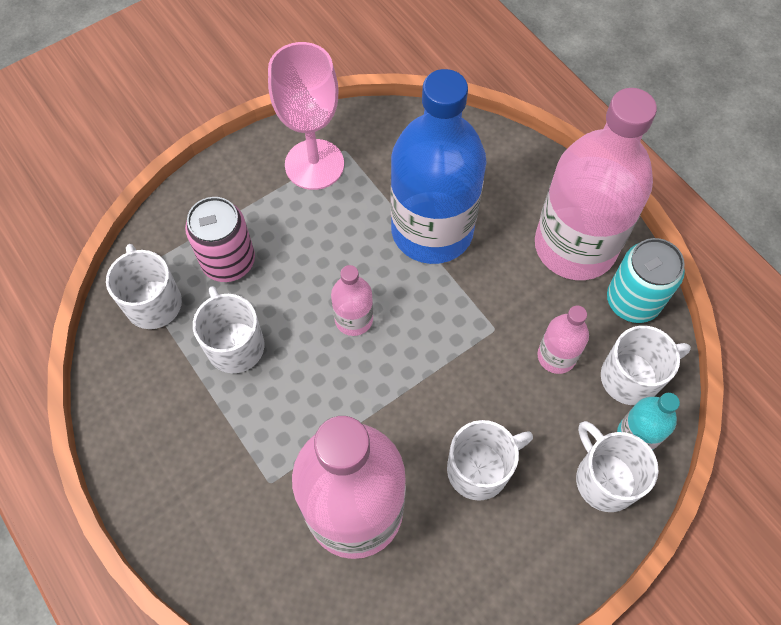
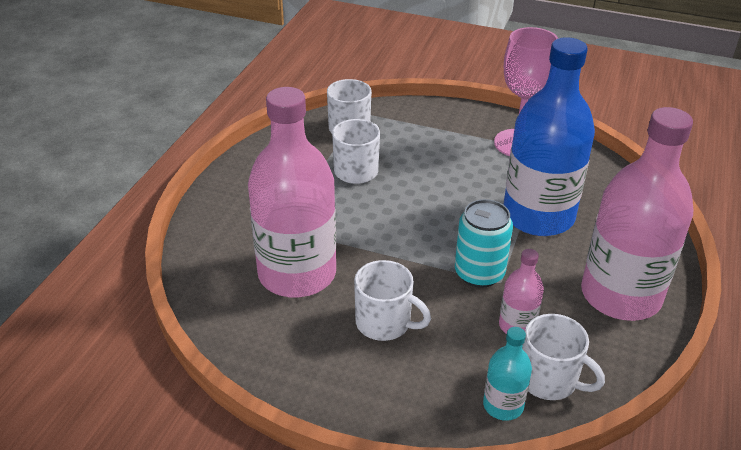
camera: 55 degrees right, 25 degrees down
(228, 261) = (409, 142): pink can -> none
(354, 319) = (430, 211): pink bottle -> none
(604, 479) = (446, 401): white mug -> none
(632, 301) = (616, 351): turquoise can -> turquoise can (479, 273)

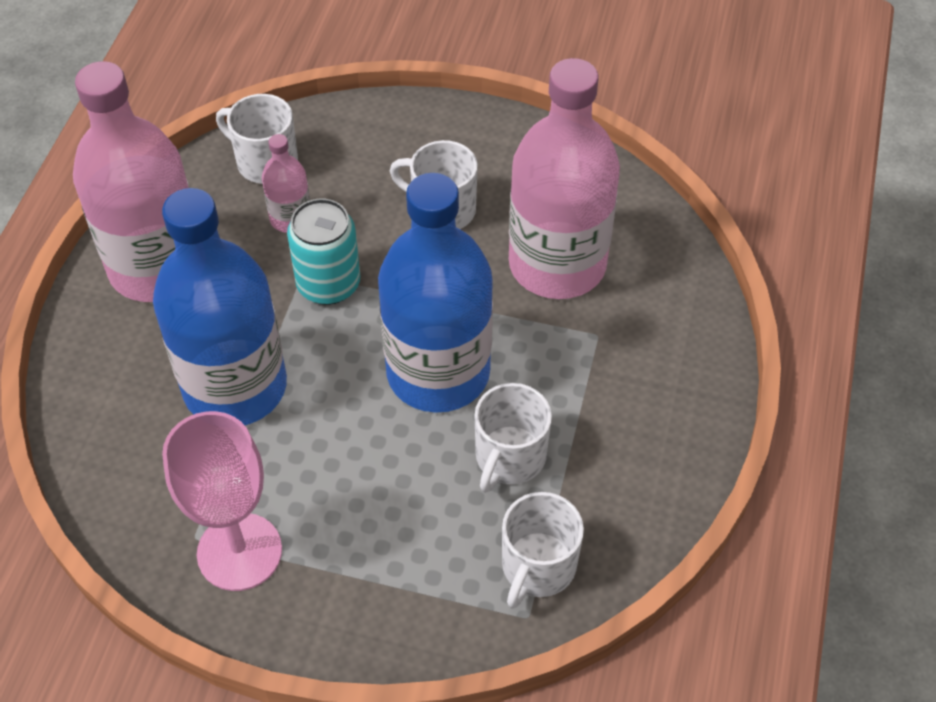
camera: 175 degrees right, 15 degrees up
(398, 214) = (438, 372): none -> blue bottle
(503, 405) = (317, 134): turquoise bottle -> none

